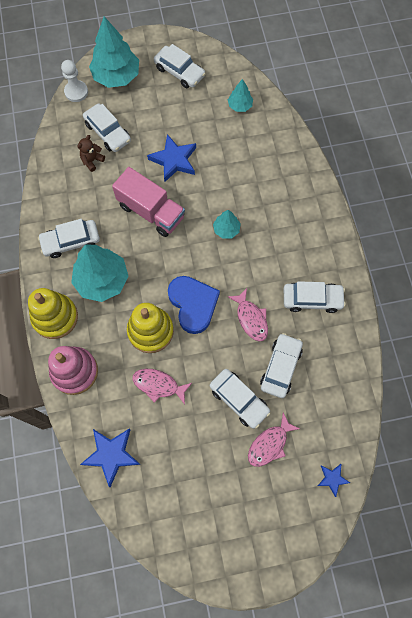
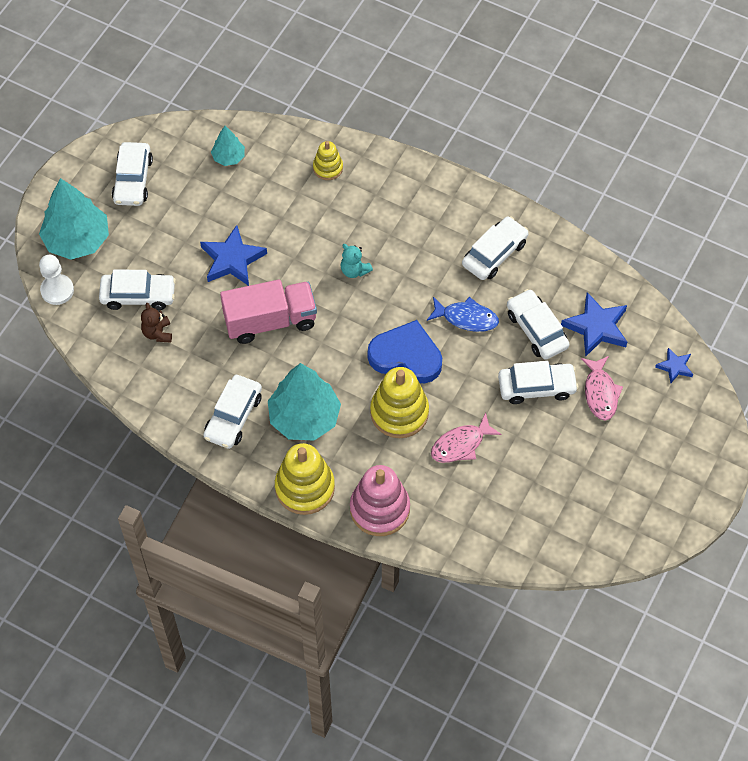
camera: 50 degrees left, 10 degrees down
(111, 455) = (494, 533): blue star -> blue star (596, 327)
(179, 72) = (133, 180): white car -> white car turned 105 degrees clockwise
(226, 229) = (354, 270): turquoise tree -> turquoise teddy bear
(251, 318) = (466, 318): pink fish -> blue fish
(282, 161) = (328, 168): none -> yellow stacking toy

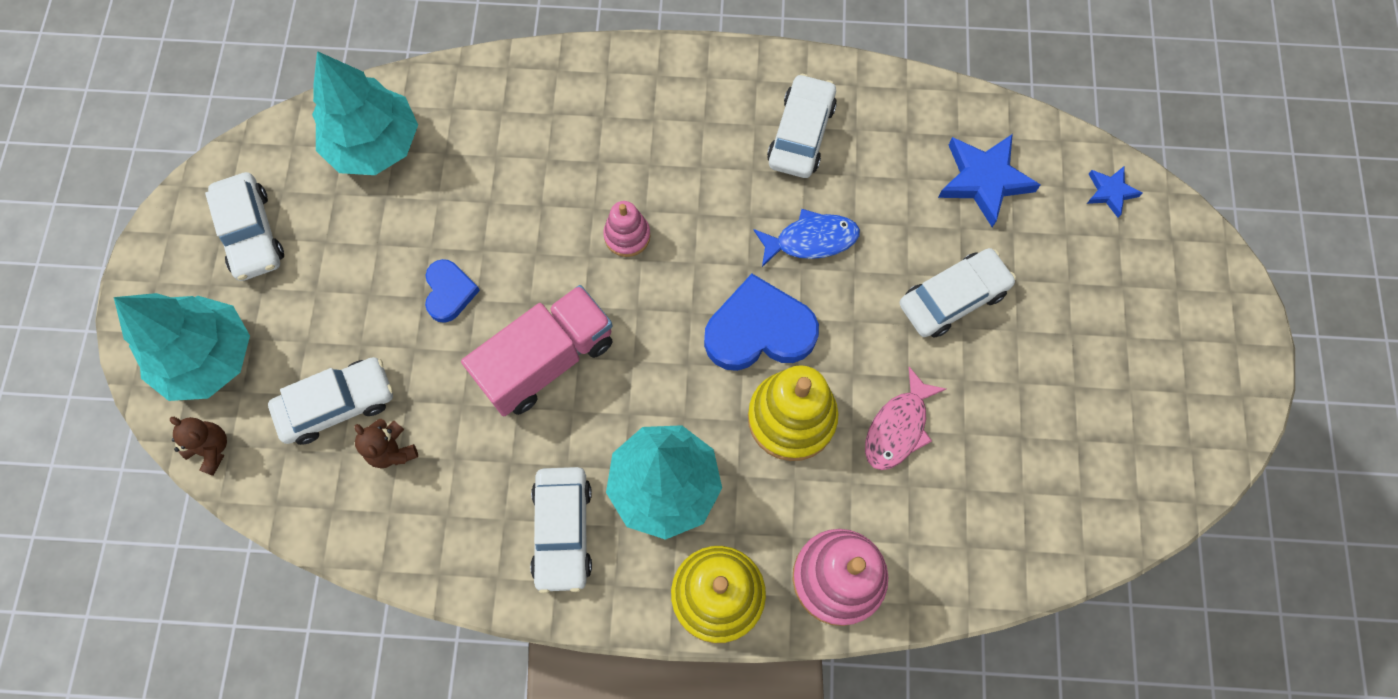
camera: 25 degrees left, 10 degrees up
(57, 290) = (211, 449): white pawn -> brown teddy bear
(228, 157) = (374, 145): turquoise tree -> turquoise tree, size x1.98
(232, 260) = (449, 292): blue star -> blue heart
(328, 168) = (519, 105): yellow stacking toy -> none
(354, 270) = (627, 236): turquoise teddy bear -> pink stacking toy
(536, 329) = (910, 217): white car -> none
(600, 393) = (1038, 270): pink fish -> none

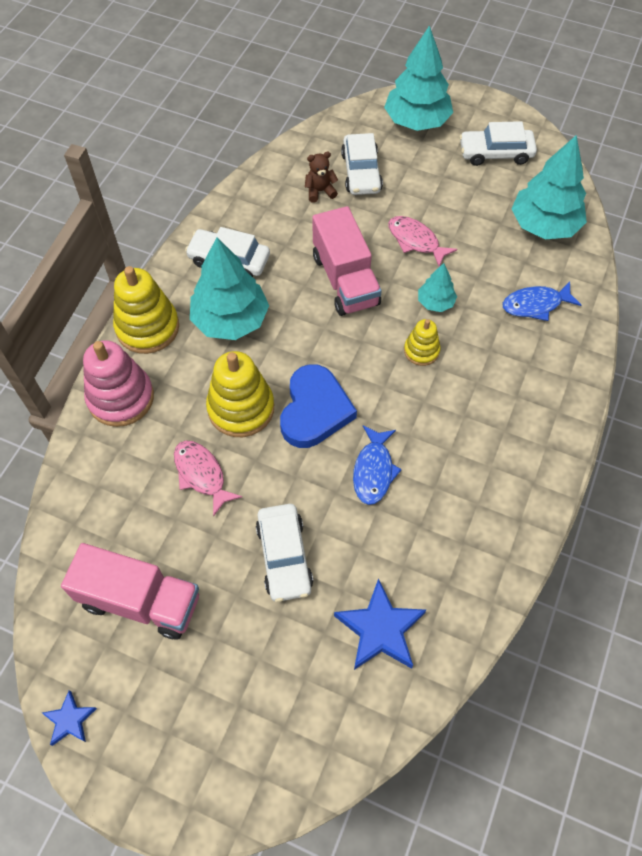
camera: 110 degrees right, 10 degrees down
(211, 449) = (358, 115): brown teddy bear -> none
(449, 292) = (416, 241): blue heart -> pink fish
(511, 127) = (535, 305): none -> blue fish
(546, 240) = (435, 302): none -> turquoise tree
(627, 236) = (421, 351): pink stacking toy -> yellow stacking toy
(801, 134) = (471, 497): white car -> none
(1072, 429) = (140, 600): none -> pink truck
(1110, 192) = (329, 741): blue star -> blue star (70, 720)

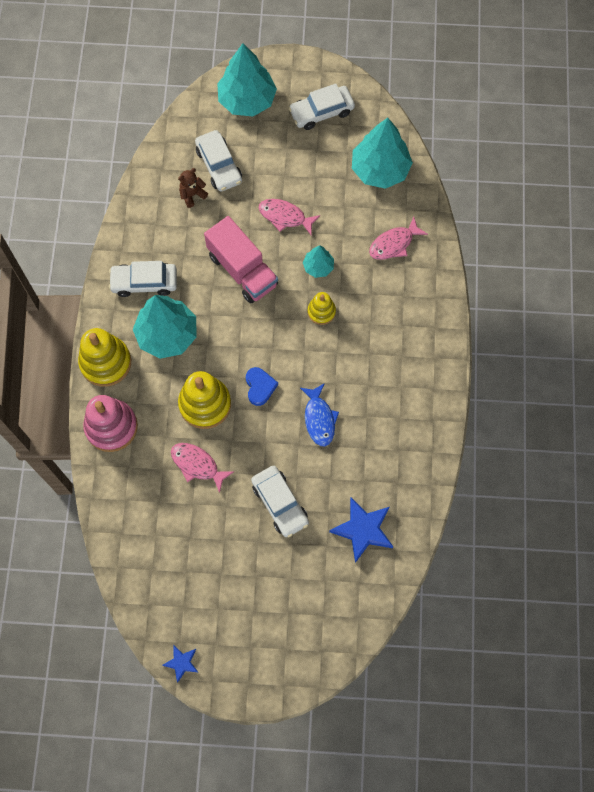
camera: 20 degrees left, 10 degrees up
(140, 600) = (193, 569): pink truck -> none
(314, 410) = (260, 387): blue heart -> blue heart, size x0.57
(535, 305) = (394, 244): blue fish -> pink fish

